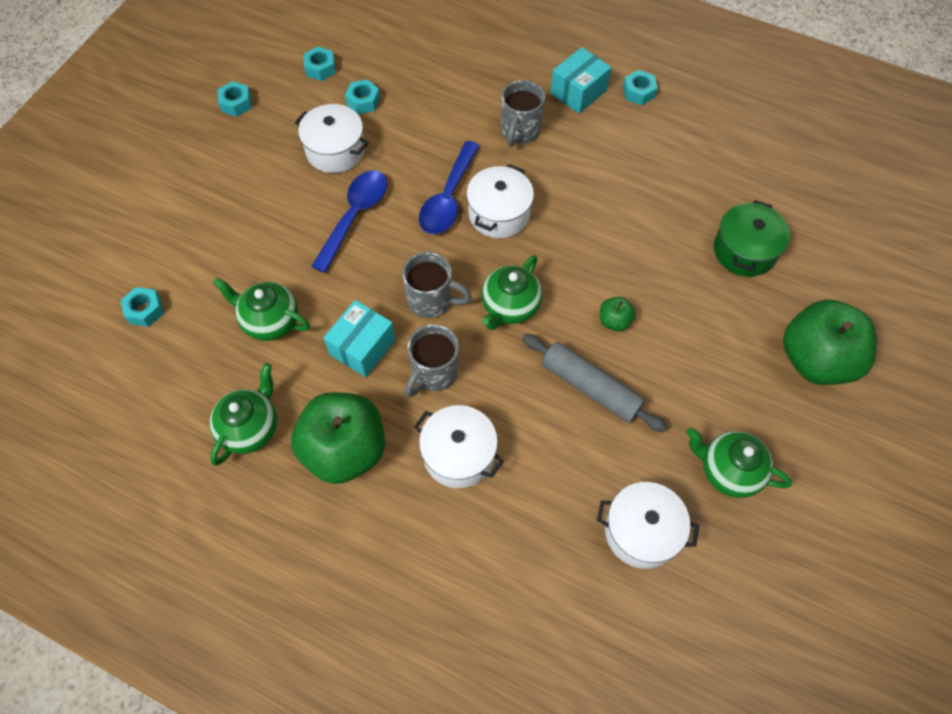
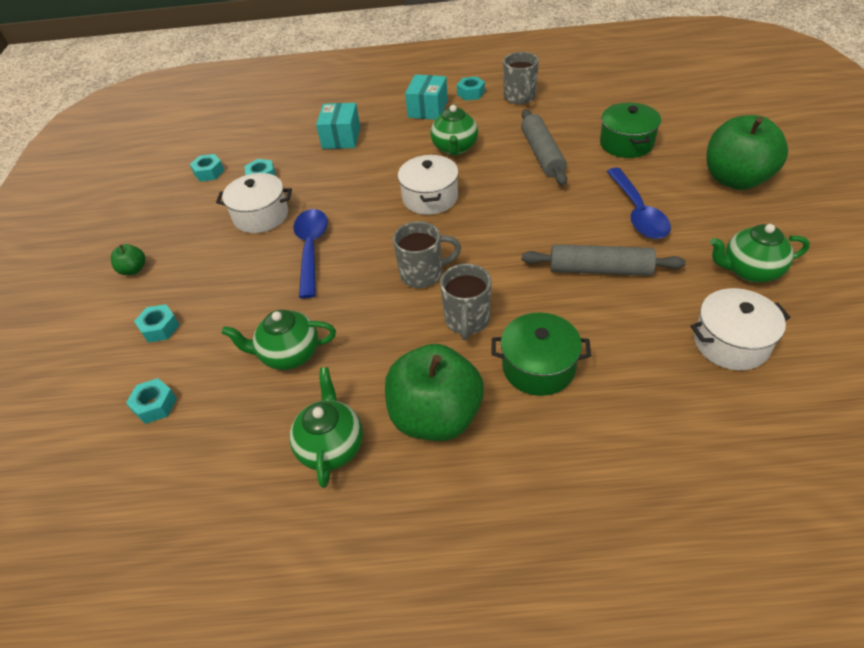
camera: 25 degrees left, 15 degrees down
(236, 103) = (147, 222): turquoise nut -> turquoise nut (160, 328)
(362, 347) = (390, 333): turquoise box -> turquoise box (341, 138)
(448, 198) = (381, 205): blue spoon -> blue spoon (637, 212)
(459, 454) = (538, 367): white pot -> green pot
(510, 307) = (490, 249): green teapot -> green teapot (455, 148)
(520, 131) = (404, 146): grey mug -> grey mug (520, 97)
(614, 321) = (577, 221): green apple -> green apple (133, 270)
(647, 218) = (542, 154): none -> grey rolling pin

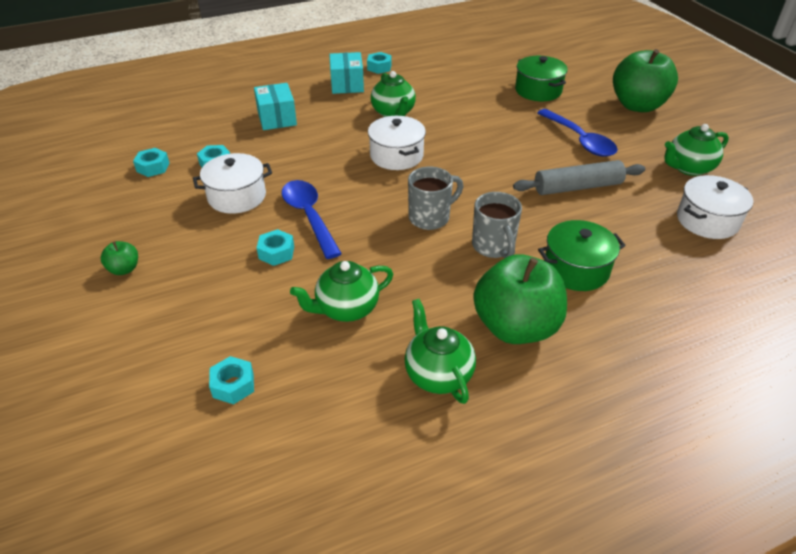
camera: 25 degrees left, 5 degrees down
(160, 328) = (191, 315): turquoise nut -> turquoise nut (276, 252)
(520, 97) = (426, 66): grey mug -> none
(542, 154) = (474, 107): grey rolling pin -> none

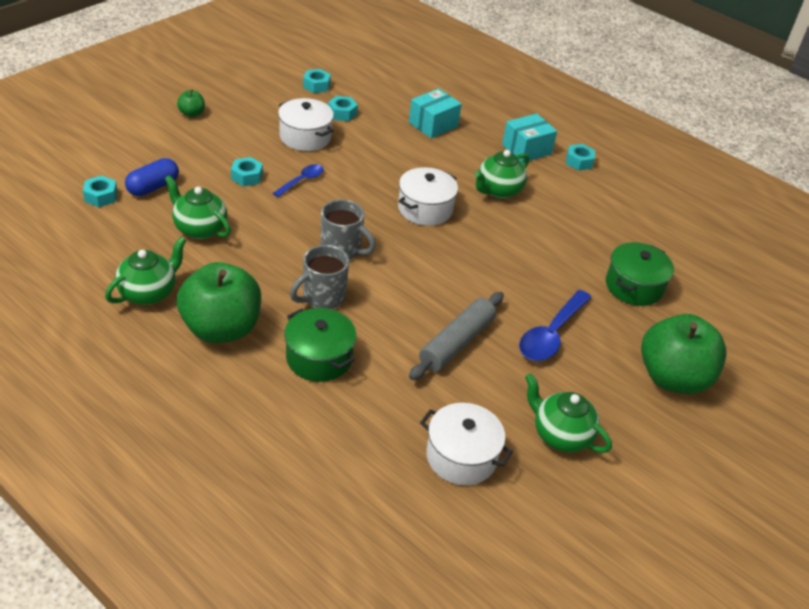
camera: 60 degrees right, 0 degrees up
(246, 332) = (153, 187): none -> blue capsule
(309, 216) = (302, 181): blue spoon -> blue spoon, size x0.58
(577, 187) = (457, 343): grey rolling pin -> grey rolling pin turned 75 degrees clockwise

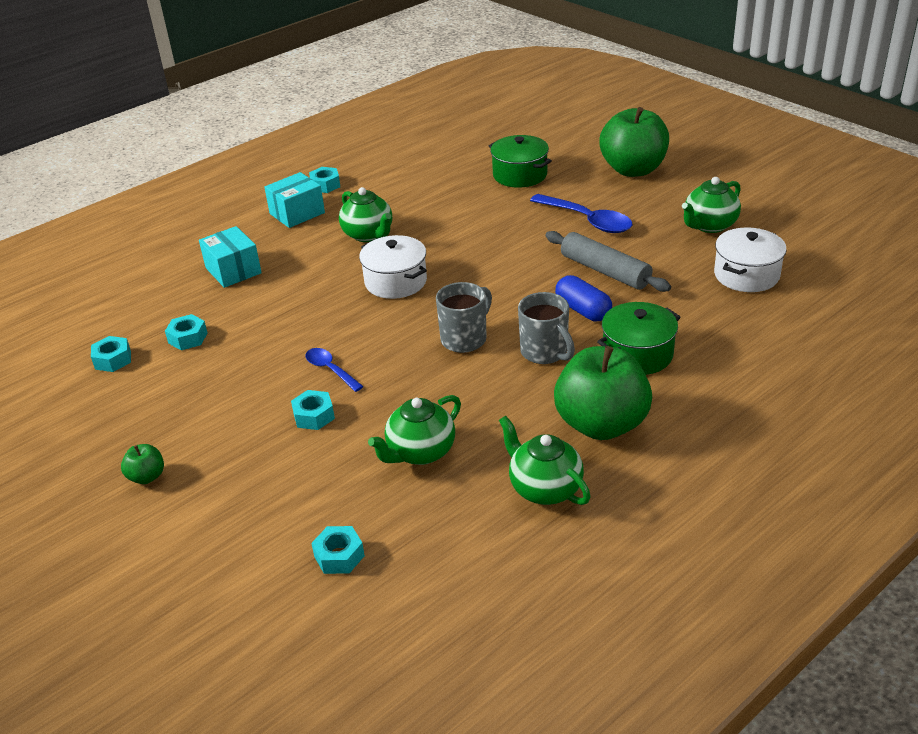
camera: 75 degrees left, 5 degrees down
(153, 187) = (324, 503): blue capsule -> blue capsule (583, 310)
(305, 137) = (235, 368): white pot -> none
(526, 149) = (297, 213): turquoise box -> turquoise box turned 75 degrees clockwise

